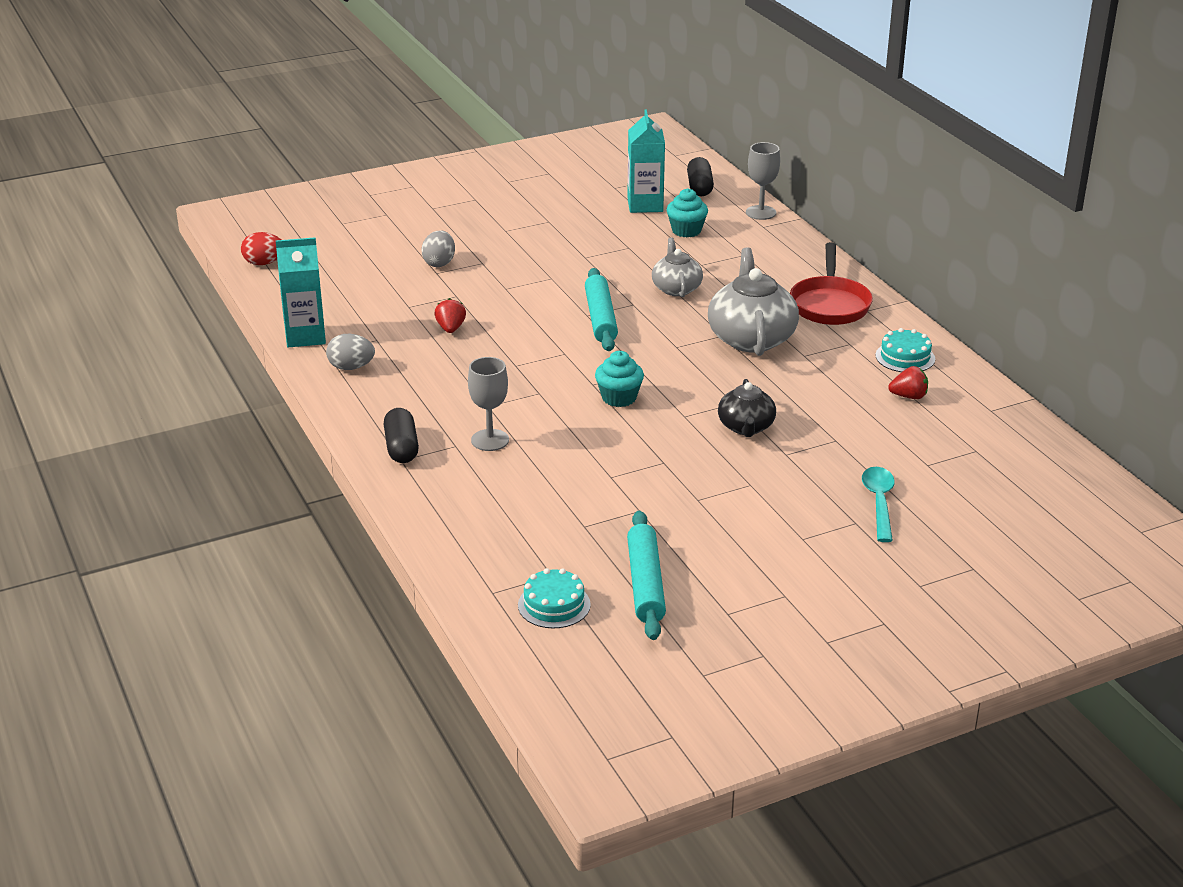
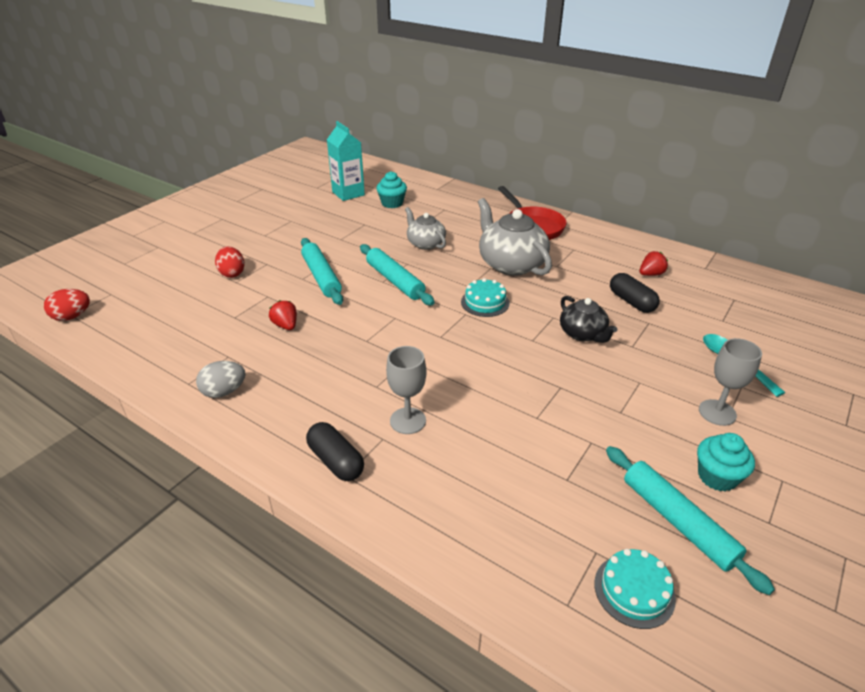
camera: 30 degrees left, 5 degrees up
(305, 336) = (158, 375): turquoise carton -> none
(439, 263) = (232, 273): grey egg -> red egg
(527, 292) = (321, 277): none -> turquoise rolling pin
(619, 398) = (471, 341): turquoise cupcake -> turquoise cupcake (717, 477)
(699, 187) = (372, 174): black capsule -> black capsule (631, 302)
(761, 212) = (426, 181): grey goblet -> grey goblet (717, 412)
(905, 357) = (615, 248): turquoise cake -> turquoise cake (485, 302)

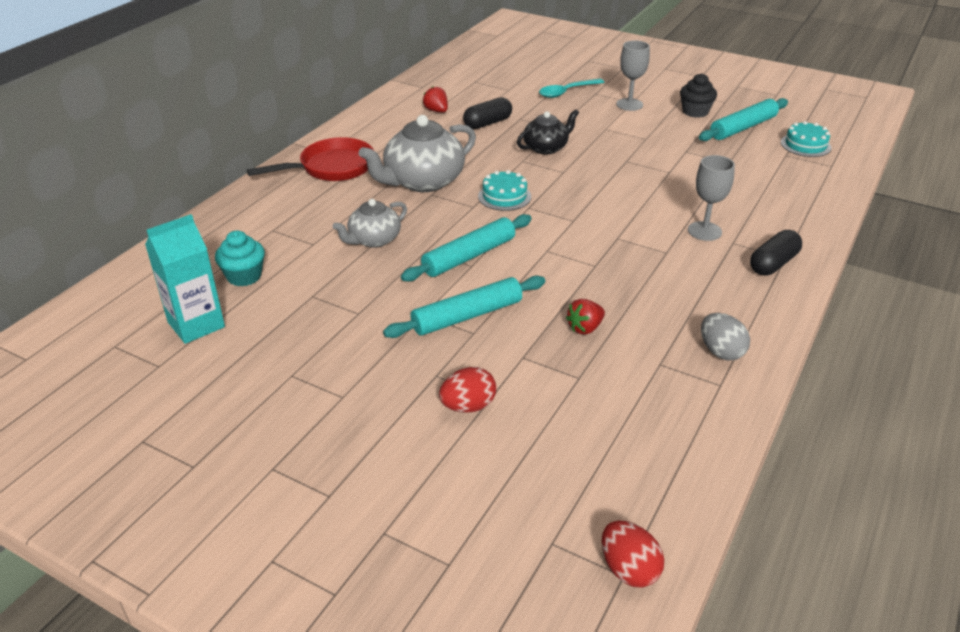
camera: 95 degrees left, 0 degrees up
(717, 477) = (695, 112): turquoise cupcake -> black cupcake

